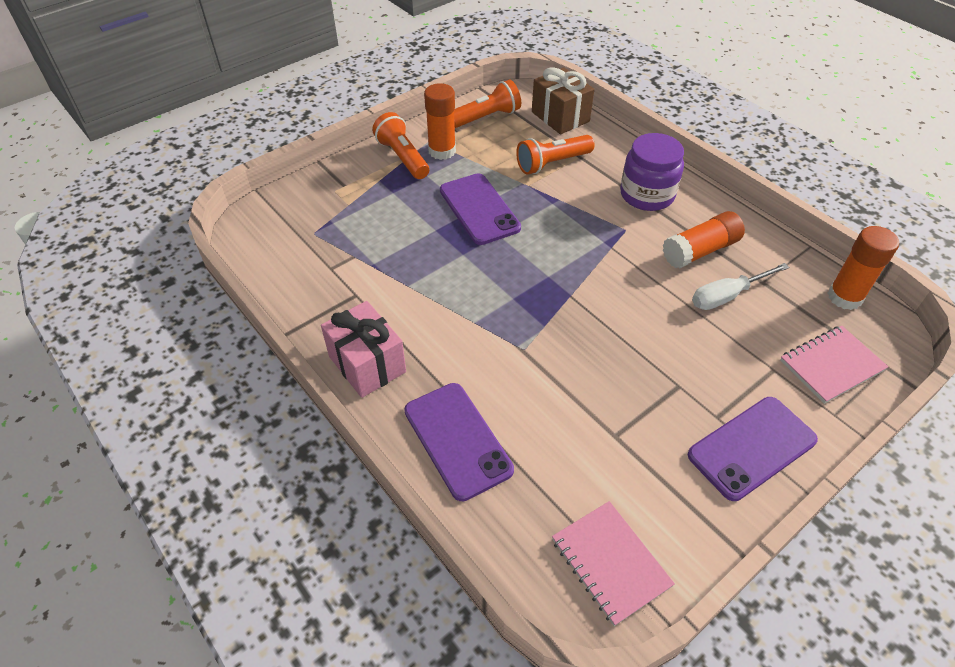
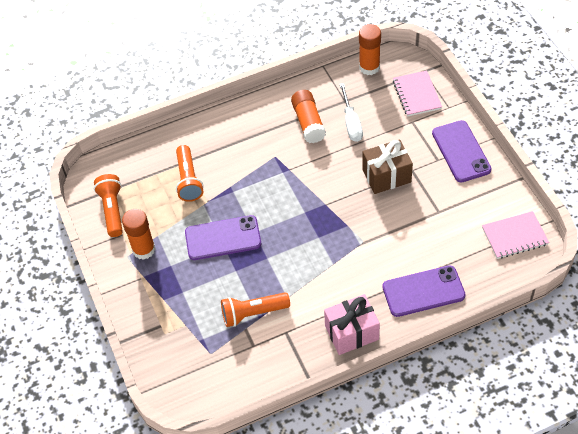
camera: 70 degrees left, 5 degrees up
(402, 157) = (141, 278): orange flashlight -> orange flashlight (253, 313)
(560, 117) = (133, 160): brown gift -> brown gift (386, 176)
(647, 195) = (245, 133): purple jar -> none

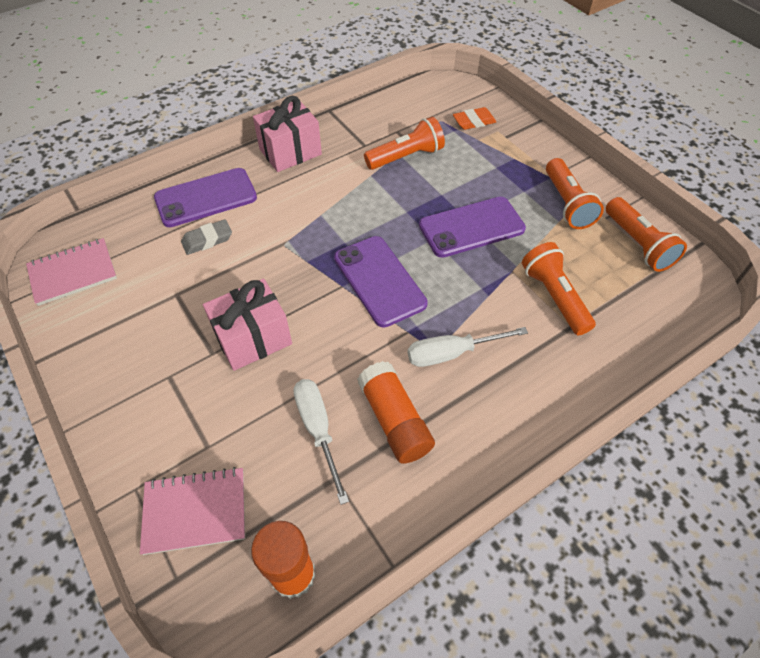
camera: 165 degrees right, 0 degrees up
(144, 249) = (567, 204): orange glue stick -> orange flashlight
(181, 347) = (474, 122): none -> orange eraser
(266, 153) = (452, 353): none -> white screwdriver
(386, 176) = (253, 338): brown gift -> pink gift
(416, 95) = (195, 511): pink notebook -> pink notebook turned 75 degrees counterclockwise
(420, 252) = (207, 240): none -> grey eraser
(461, 151) = (127, 396): purple phone -> purple phone (379, 280)

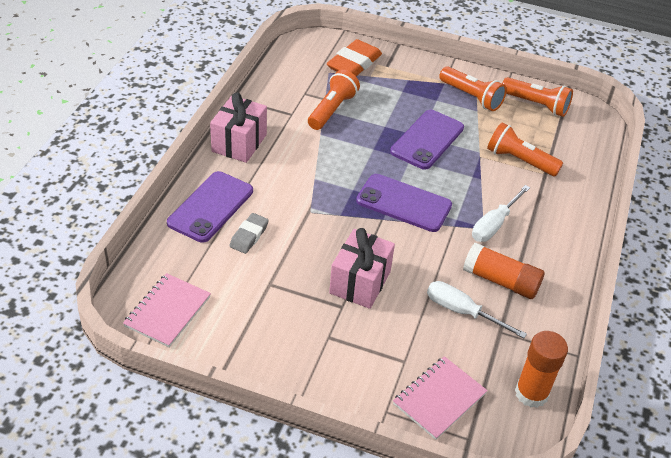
camera: 40 degrees left, 10 degrees down
(474, 122) = (354, 64): orange eraser -> orange eraser, size x1.70

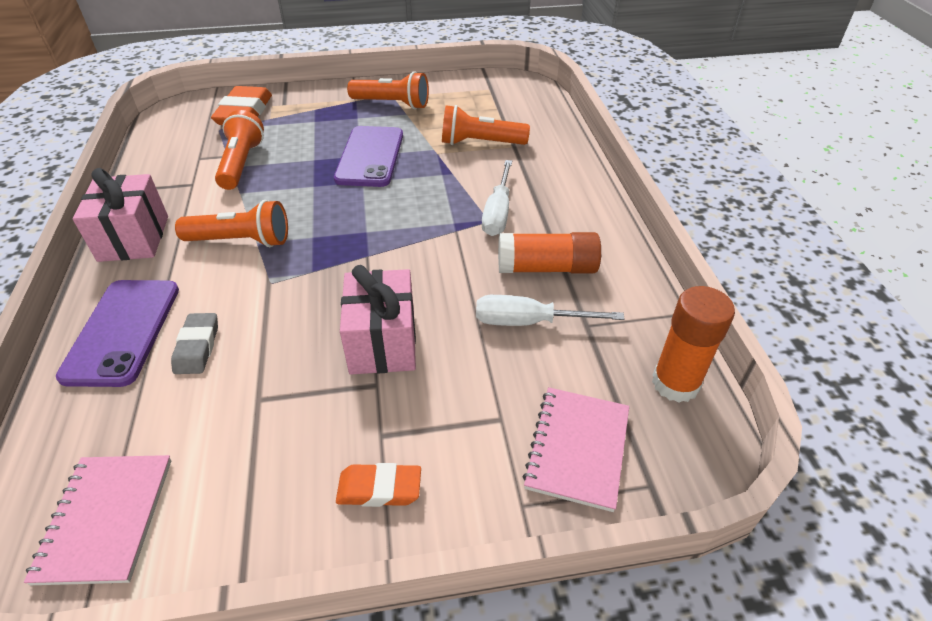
camera: 25 degrees left, 0 degrees up
(312, 364) = (379, 488): none -> orange eraser
(404, 203) = (383, 229): purple phone -> none
(536, 105) = (461, 91): orange flashlight -> orange flashlight (241, 241)

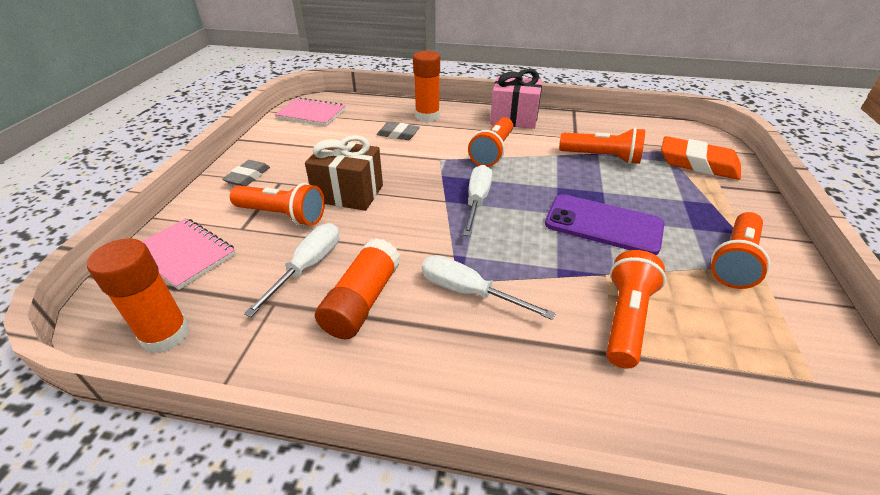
camera: 110 degrees right, 5 degrees down
(122, 331) = (427, 116): purple phone -> orange glue stick
(360, 233) = (477, 201): none -> white screwdriver
(379, 488) = (248, 177): orange eraser -> grey eraser
(383, 342) = (348, 193): pink gift -> brown gift
(457, 388) = (282, 215): none -> orange flashlight

